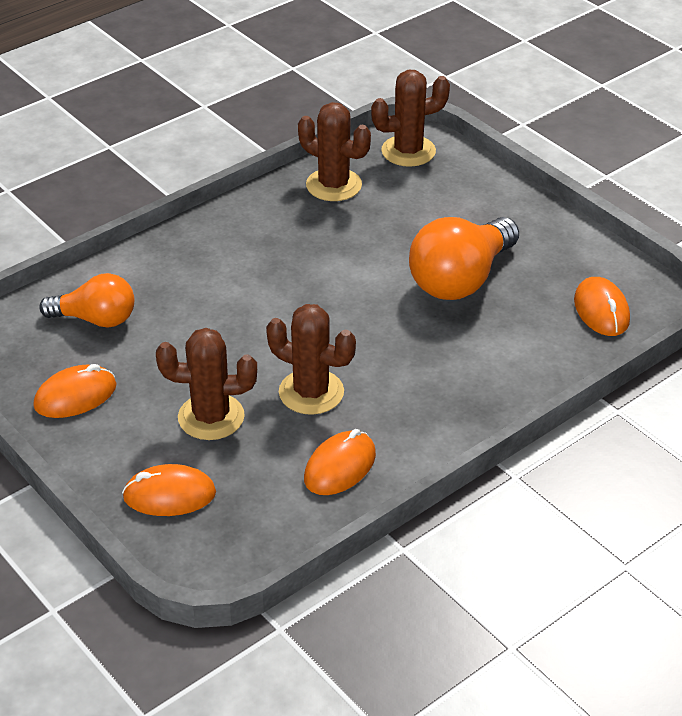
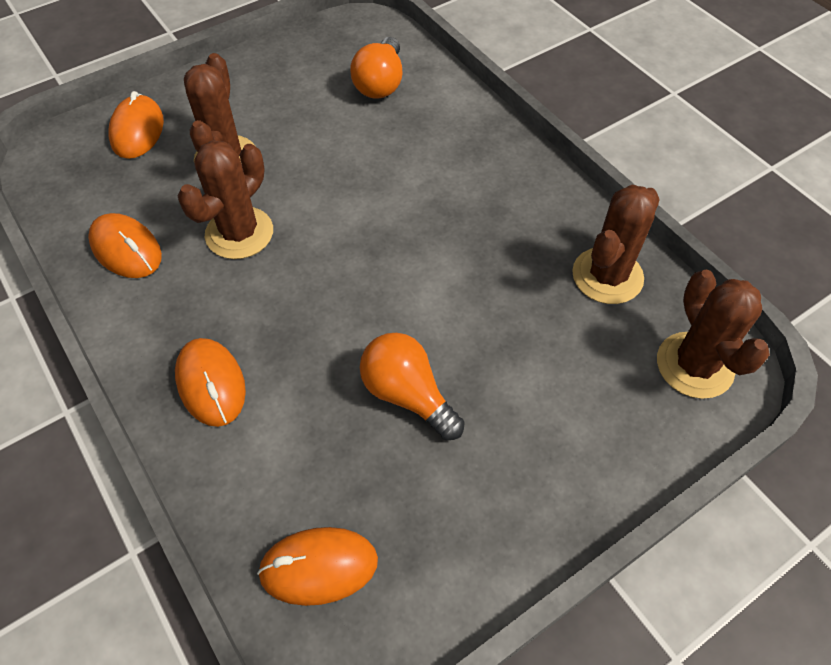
camera: 95 degrees right, 15 degrees up
(75, 396) = (279, 74): orange mouse -> orange mouse (211, 384)
(461, 279) = (407, 395): orange light bulb -> orange light bulb, size x0.64

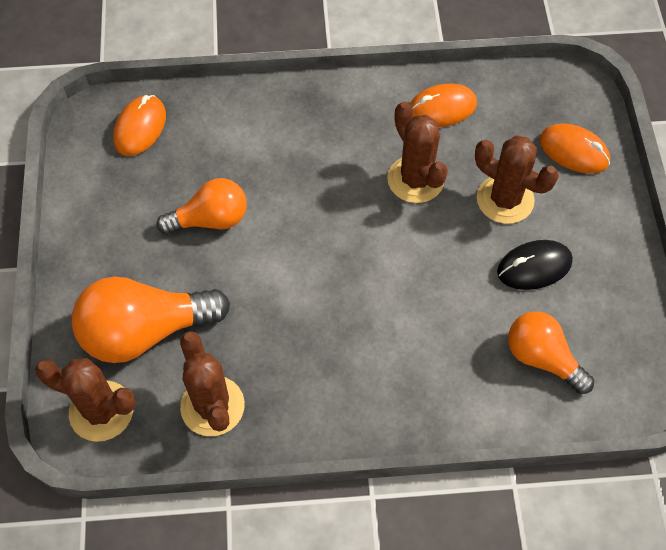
camera: 120 degrees right, 5 degrees up
(211, 384) = (294, 119): orange mouse -> none
(292, 115) = (534, 267): none -> black mouse
(584, 378) = (145, 331): none -> orange light bulb

